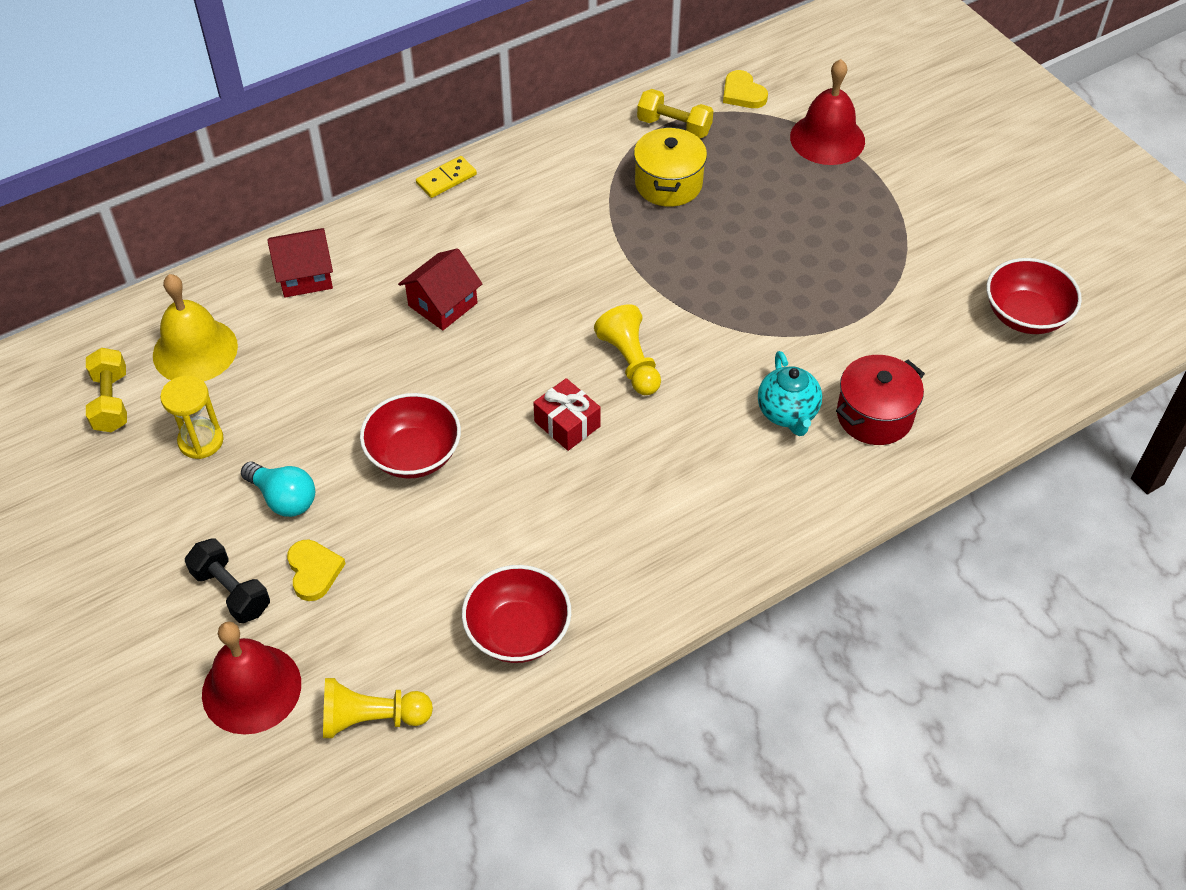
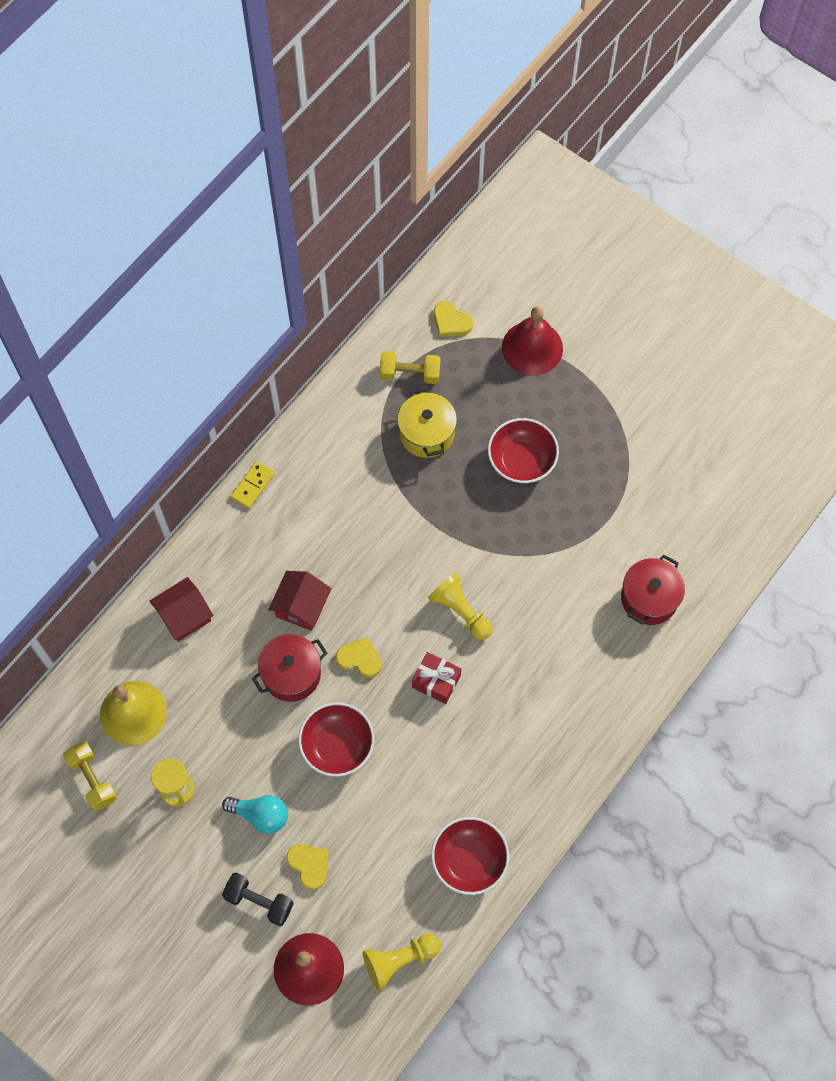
camera: 20 degrees left, 15 degrees up
(397, 366) = (291, 674): none -> red pot
(485, 374) = (360, 659): none -> yellow heart
(787, 413) = (588, 617): turquoise teapot -> none
(1025, 315) = (728, 472): red bowl -> red bowl (521, 461)

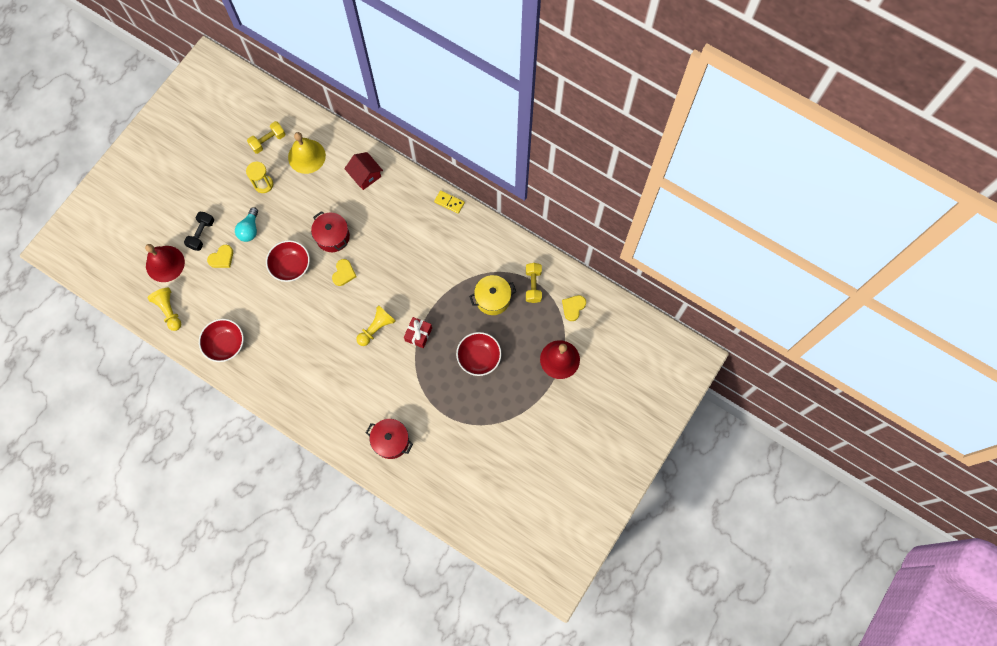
camera: 85 degrees right, 5 degrees up
(301, 606) = (374, 238): red house -> none
(436, 681) = (331, 317): red gift -> red gift (418, 334)

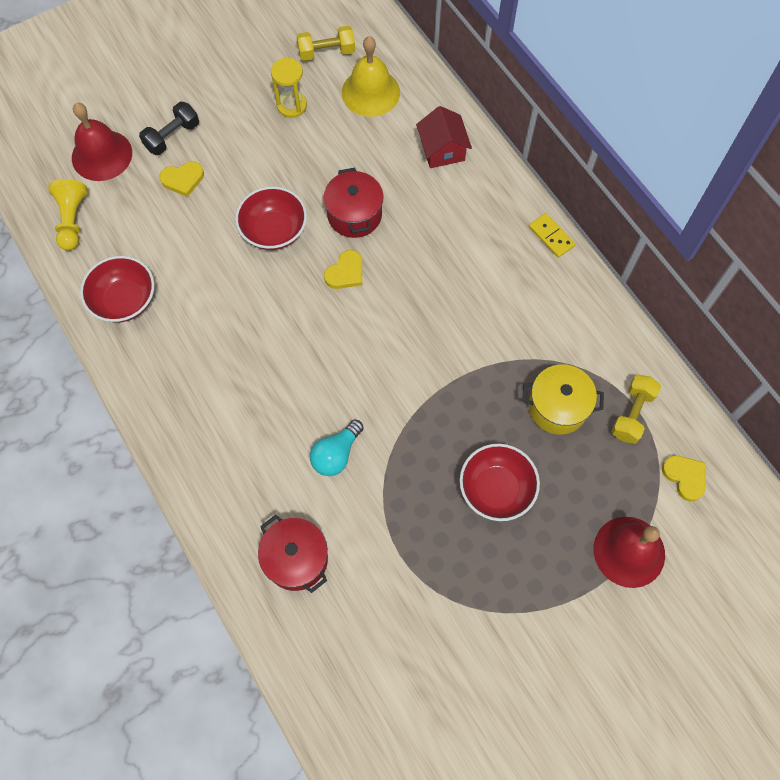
camera: 25 degrees right, 5 degrees down
(249, 229) = (241, 157): turquoise light bulb -> turquoise light bulb (336, 454)
(376, 328) = (356, 373): yellow pawn -> none
(418, 334) = (416, 410): red gift -> none
(573, 307) = (685, 477): yellow heart -> yellow heart turned 90 degrees clockwise

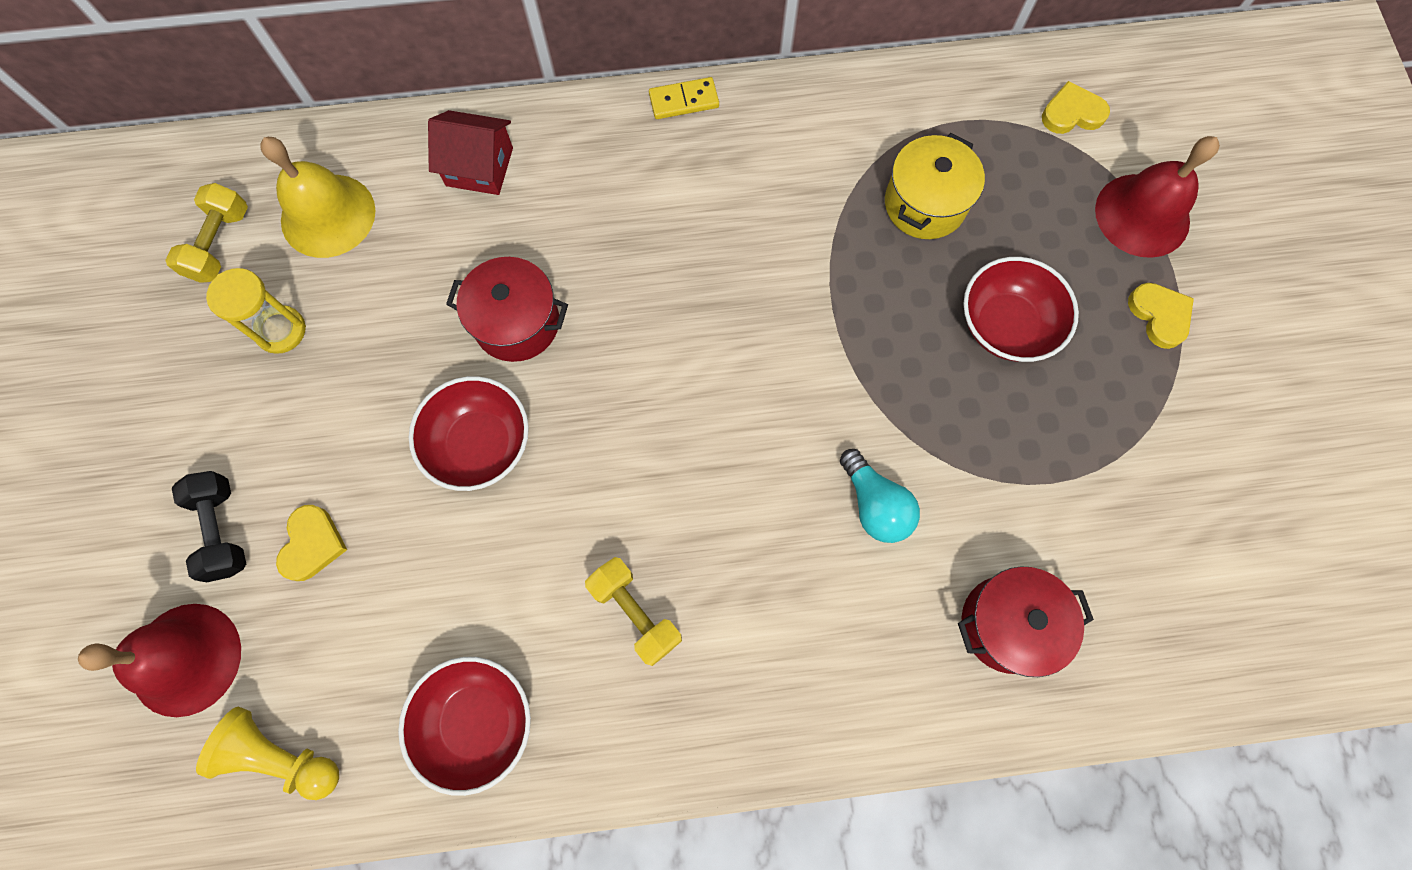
camera: 65 degrees left, 5 degrees up
(345, 272) = (602, 374): yellow heart -> yellow heart (1159, 315)
(632, 414) = (969, 128): yellow dumbbell -> yellow dumbbell (635, 612)

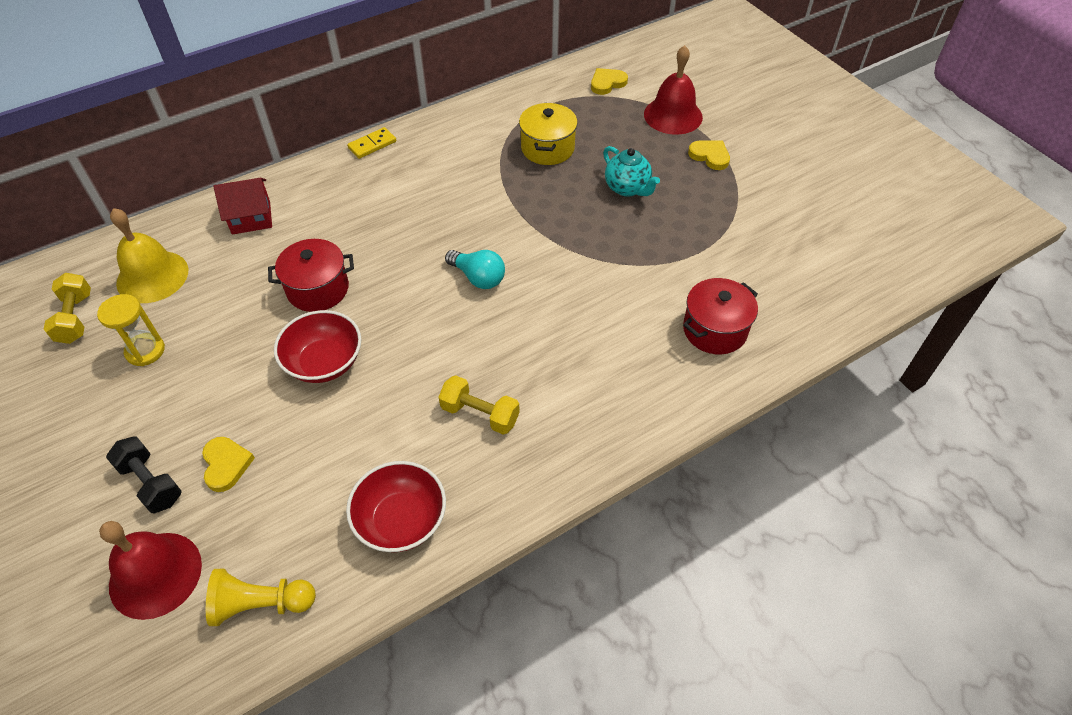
camera: 25 degrees left, 20 degrees down
(874, 504) = (601, 300): turquoise light bulb -> turquoise light bulb (478, 277)
(1006, 325) = (627, 188): red bowl -> turquoise teapot

